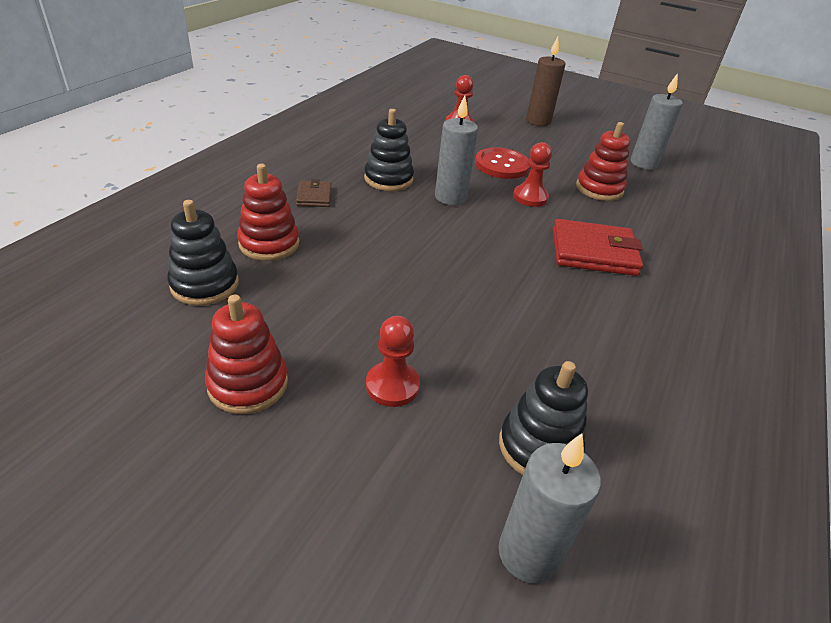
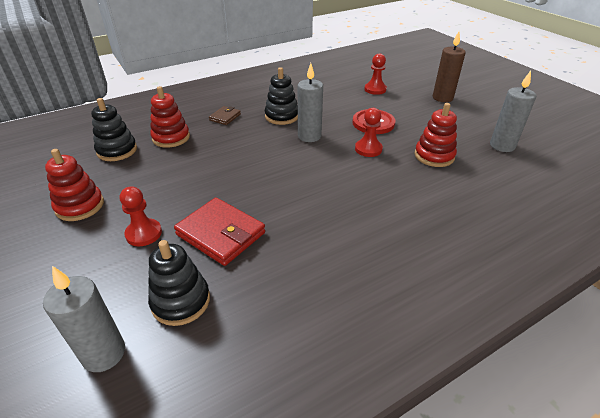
camera: 35 degrees right, 0 degrees up
(593, 252) = (371, 198): red wallet -> red wallet (221, 234)

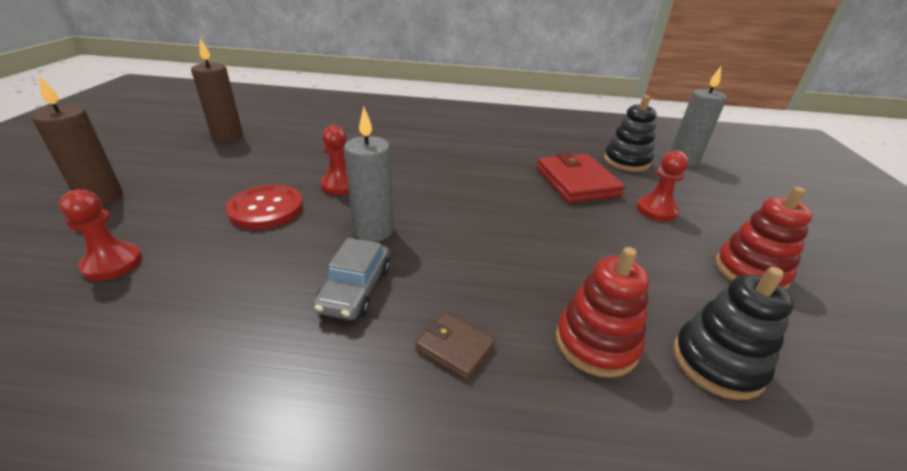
camera: 145 degrees left, 5 degrees down
(225, 117) = (455, 347): brown wallet -> brown wallet turned 60 degrees clockwise
(282, 116) = (355, 288): black stacking toy -> grey car
(434, 156) = (299, 154): red stacking toy -> none
(502, 146) = (227, 136): grey candle -> brown candle

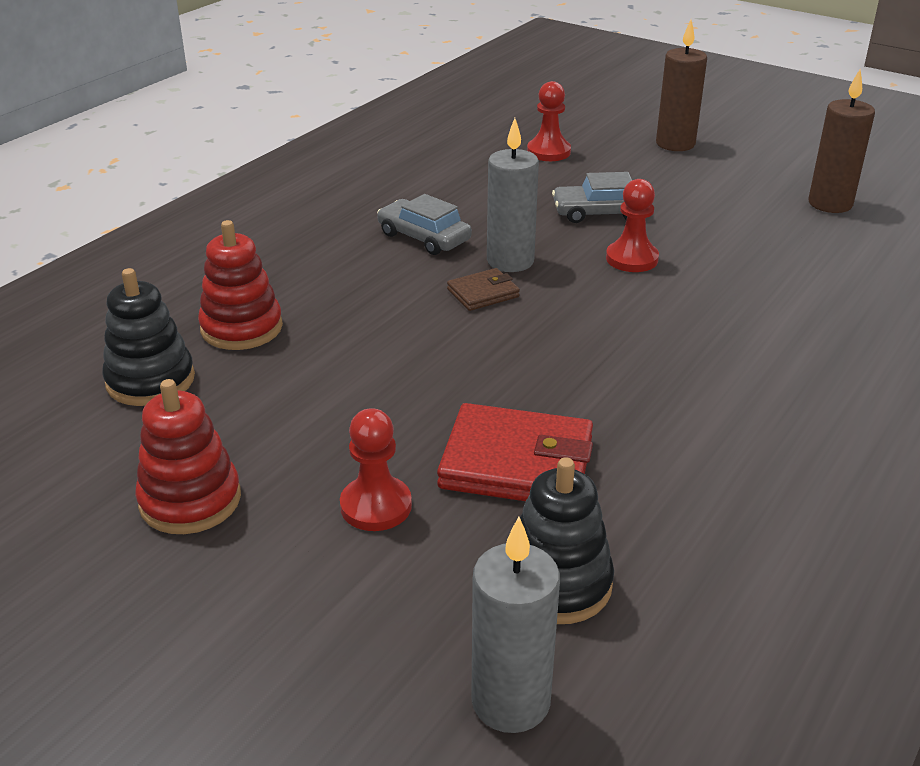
camera: 120 degrees right, 0 degrees up
(266, 209) = (600, 212): red button -> grey car
(455, 347) = (313, 264): brown wallet -> brown wallet (483, 293)

